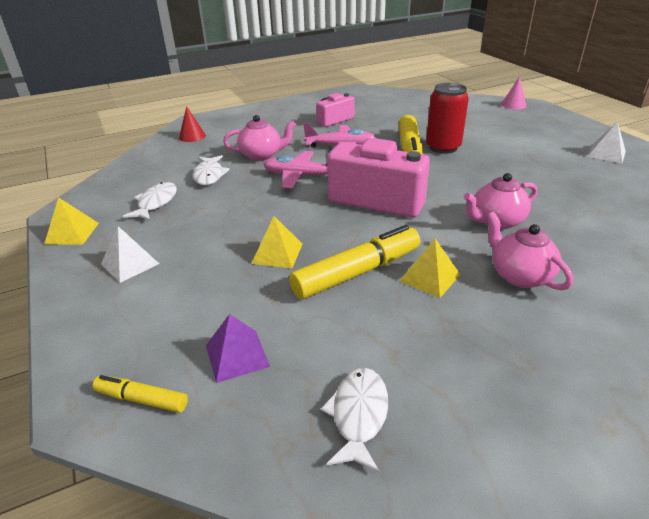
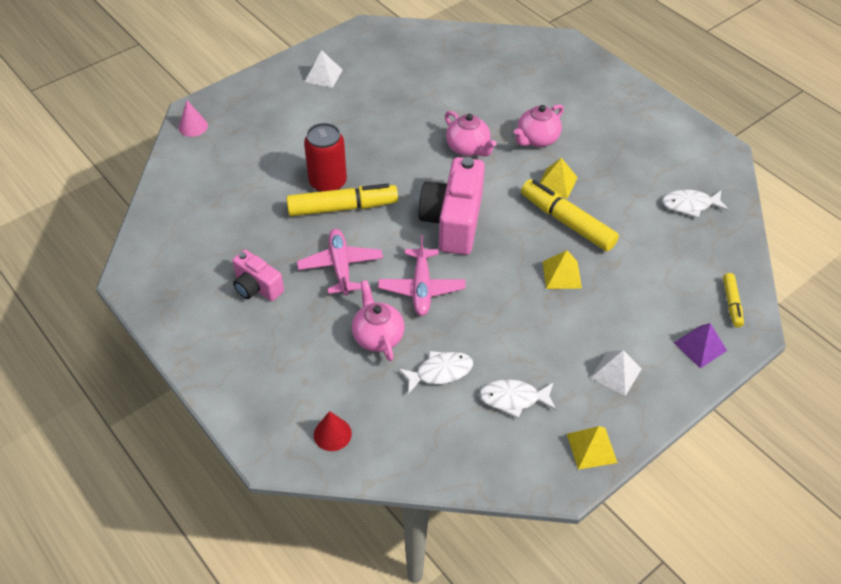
camera: 105 degrees left, 15 degrees up
(237, 355) = (676, 268): purple pyramid -> purple pyramid (700, 346)

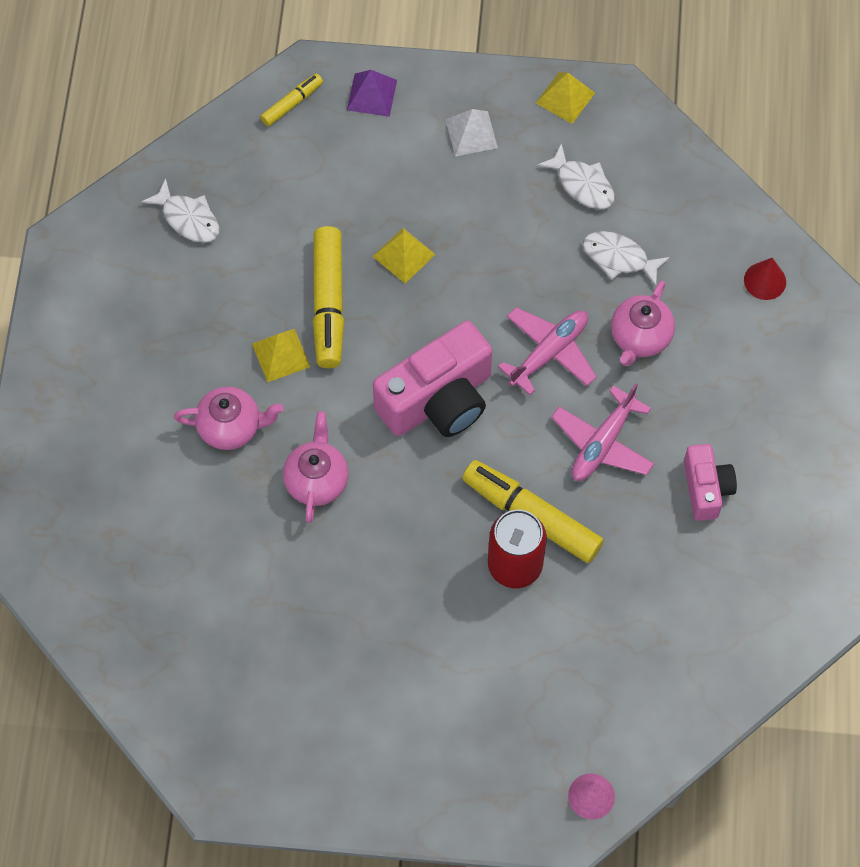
camera: 135 degrees left, 15 degrees up
(323, 75) = (358, 749): white pyramid -> none

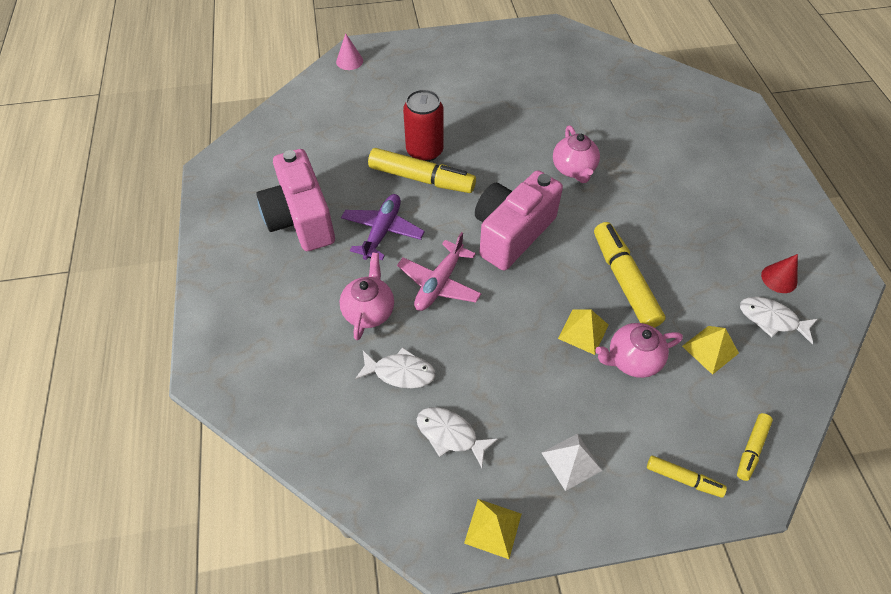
camera: 165 degrees right, 10 degrees down
(231, 427) = (647, 186): pink teapot -> pink teapot (632, 360)
(281, 355) = (639, 237): yellow pyramid -> yellow pyramid (710, 349)
(372, 95) = (683, 479): purple pyramid -> yellow marker
(602, 443) = (382, 231): pink plane -> purple plane
(706, 489) = (301, 219): pink camera -> pink camera, size x1.78
(765, 281) = (267, 383): red cone -> red cone (779, 278)

